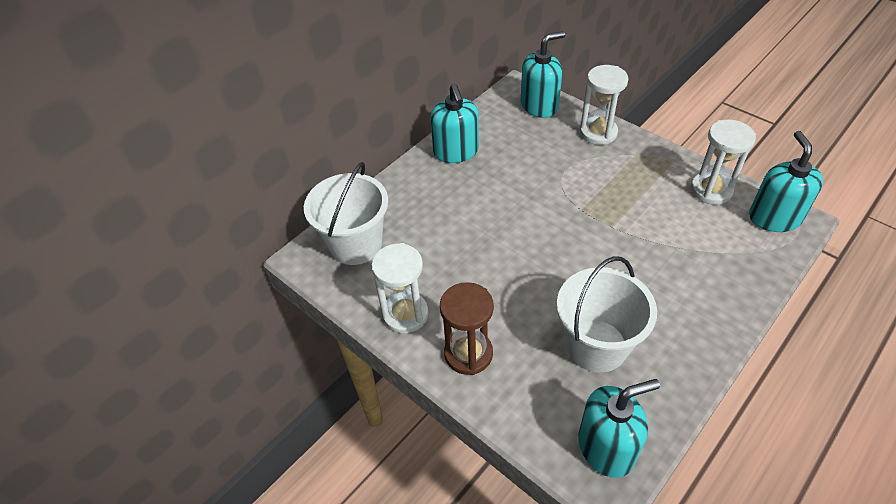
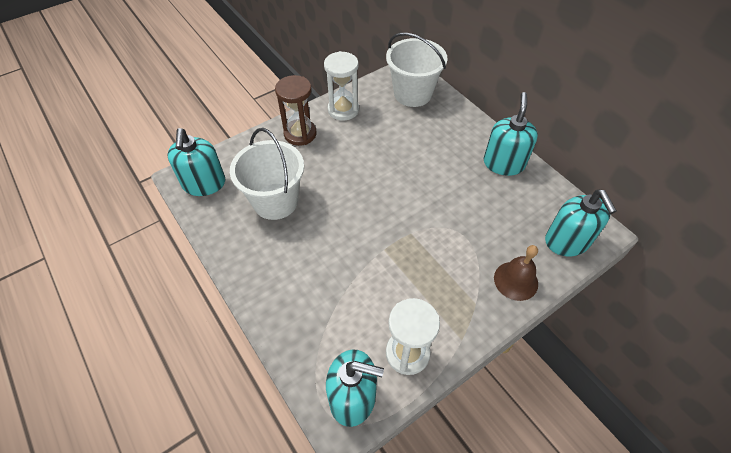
camera: 100 degrees right, 5 degrees up
(456, 152) = (503, 163): turquoise soap dispenser -> turquoise soap dispenser turned 105 degrees clockwise
(598, 133) = (516, 280): white hourglass -> brown bell

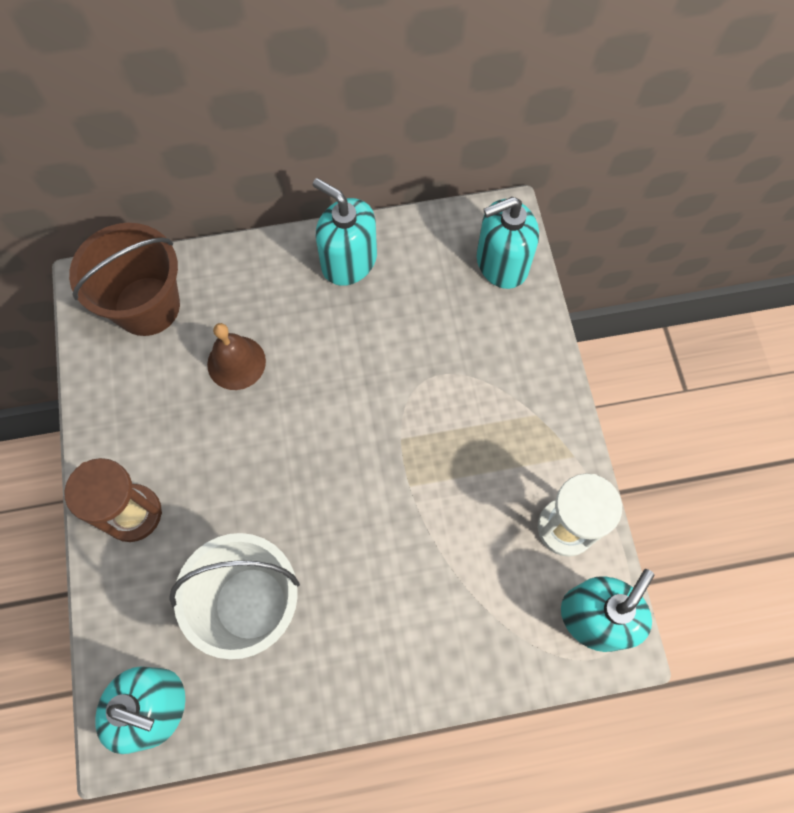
camera: 65 degrees left, 15 degrees up
(343, 110) = (119, 424): white hourglass -> none
(412, 94) = (147, 306): white bucket -> brown bucket
(516, 280) = (526, 352): brown bell -> brown bell (236, 362)
(567, 241) = (501, 263): turquoise soap dispenser -> turquoise soap dispenser turned 150 degrees clockwise

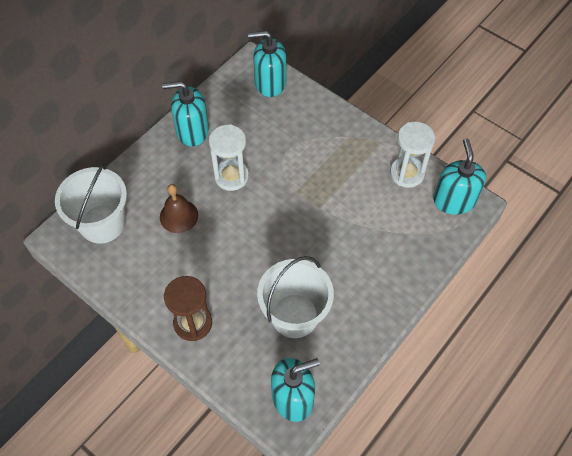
camera: 40 degrees left, 10 degrees down
(147, 306) = (102, 224): brown bucket -> white bucket
(341, 358) = (231, 176): none -> white hourglass
(501, 263) = (270, 83): turquoise soap dispenser -> turquoise soap dispenser turned 60 degrees clockwise

